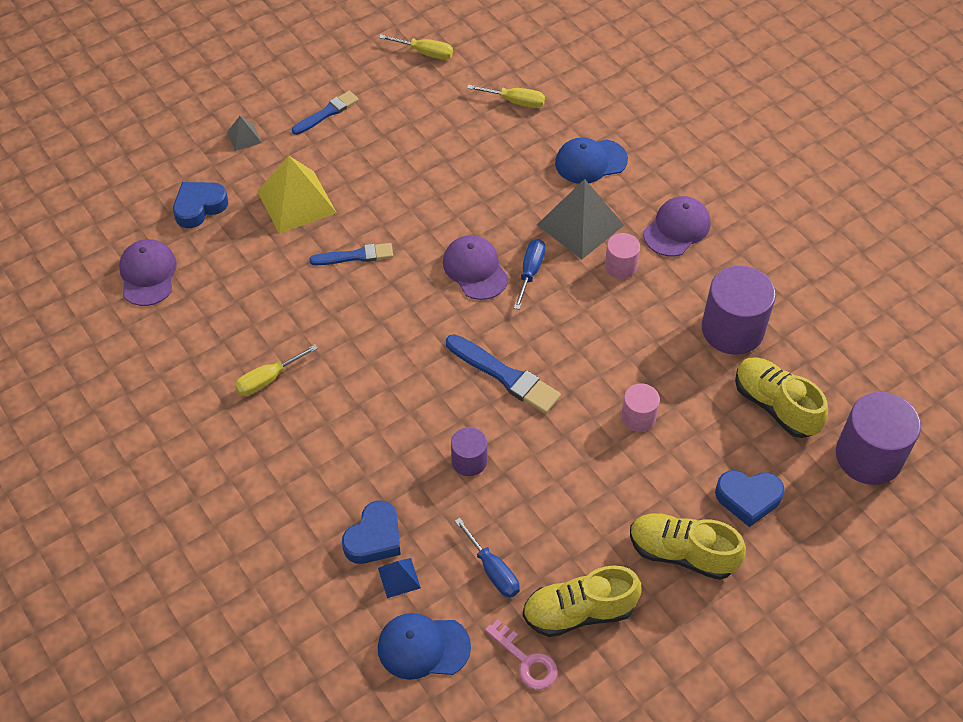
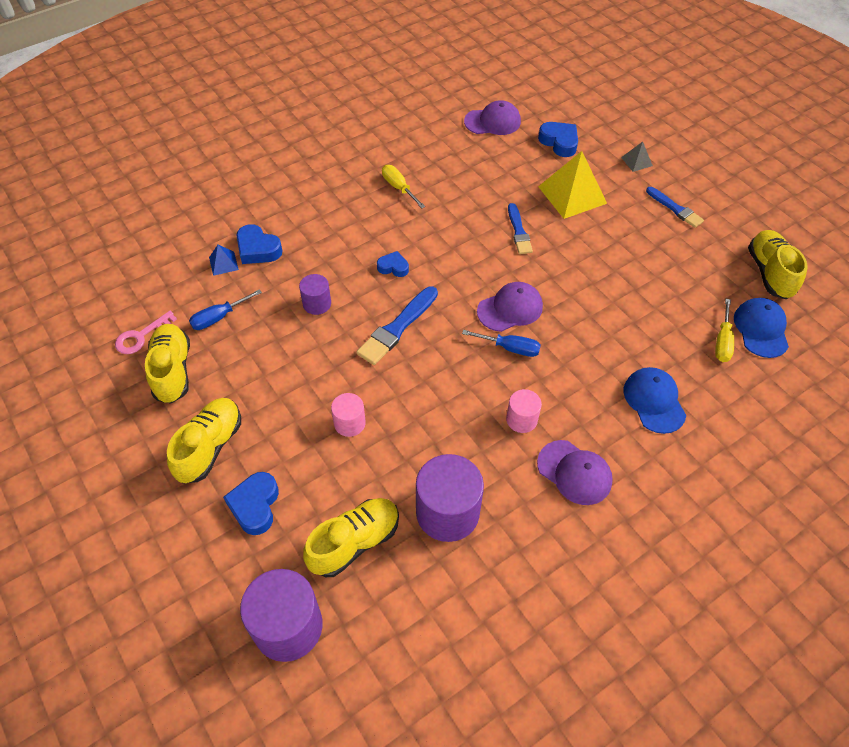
camera: 90 degrees right, 0 degrees up
(410, 382) = (393, 267): none -> blue heart
(423, 647) = (166, 277): blue cap -> blue cap (761, 329)
(425, 53) = (769, 273): yellow screwdriver -> yellow shoe
(580, 225) = (570, 389): grey pyramid -> none

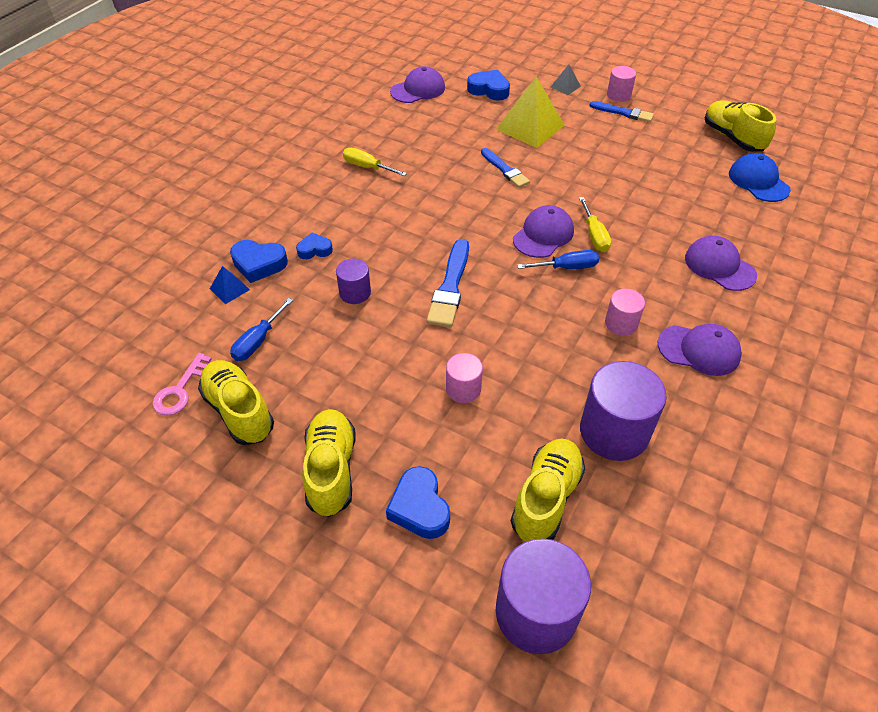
camera: 25 degrees left, 5 degrees down
(393, 267) = (409, 236): blue heart -> blue heart (314, 250)
(654, 401) = (719, 266): blue cap -> purple cap
(684, 188) = (618, 95): none -> pink cylinder
(722, 341) = (737, 201): yellow screwdriver -> yellow screwdriver (594, 235)

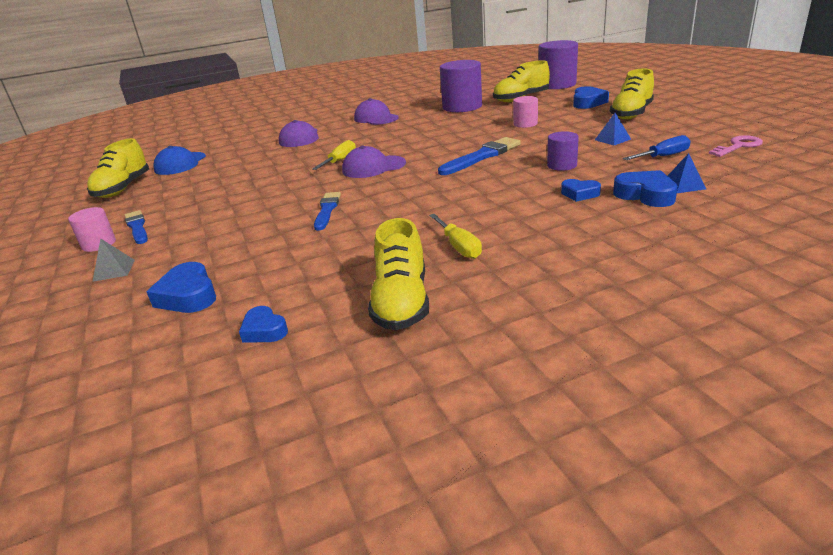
camera: 140 degrees left, 20 degrees down
(239, 411) = (688, 134): yellow shoe -> yellow shoe (401, 303)
(326, 370) = (612, 139): none -> blue pyramid
(418, 89) = (264, 330): purple cap -> blue heart
(530, 127) = (236, 239): yellow pyramid -> none
(567, 267) = (387, 151): blue screwdriver -> none
(621, 323) = (398, 129): pink cylinder -> none

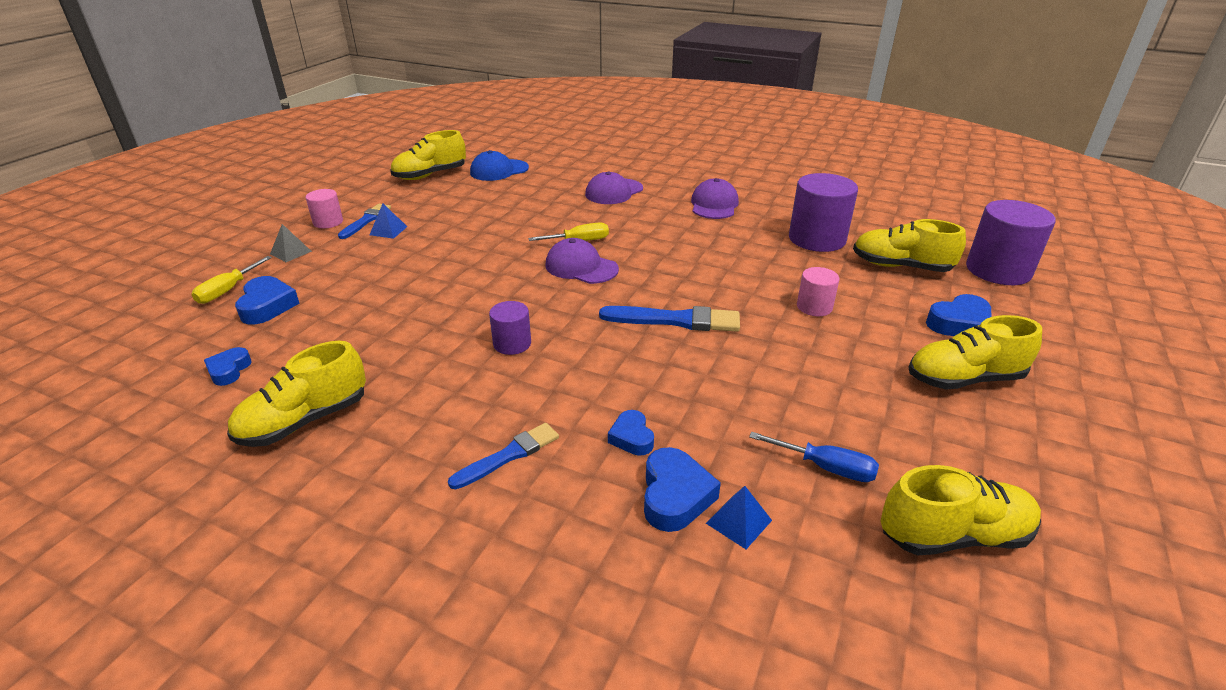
camera: 45 degrees right, 5 degrees up
(188, 295) = (267, 306): blue heart -> blue heart turned 150 degrees clockwise
(327, 210) = (461, 291): blue brush -> blue brush (508, 455)
(459, 246) = (434, 405): yellow screwdriver -> yellow screwdriver (228, 290)
(562, 165) = (706, 389): purple cylinder -> purple cylinder (512, 344)
(612, 139) = (840, 398): blue pyramid -> blue pyramid (388, 230)
(738, 146) = (953, 535): pink key -> yellow shoe

